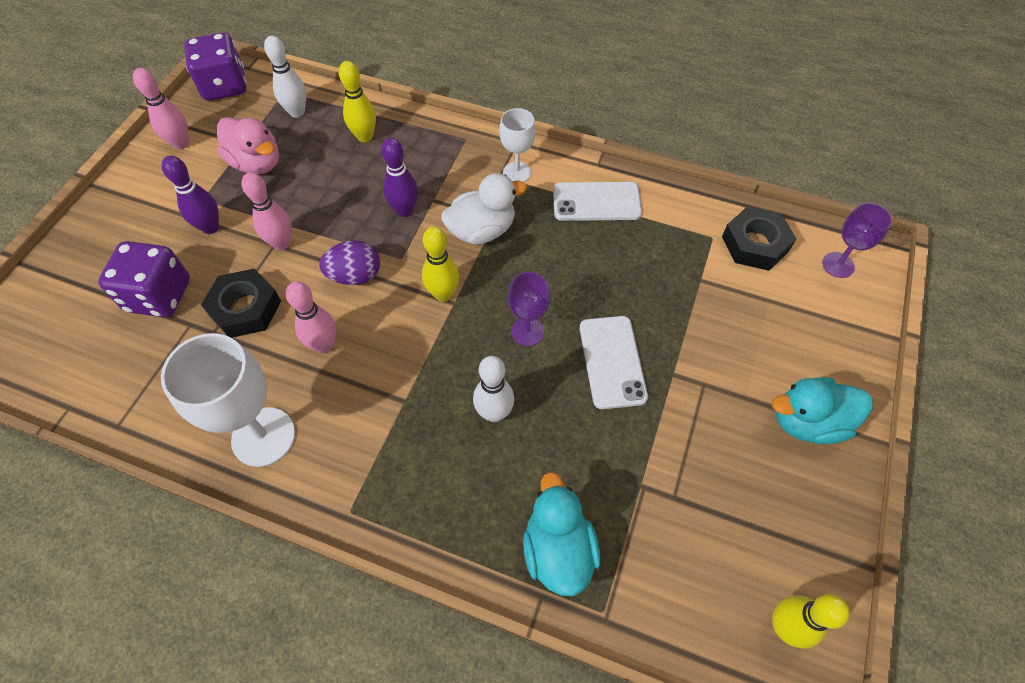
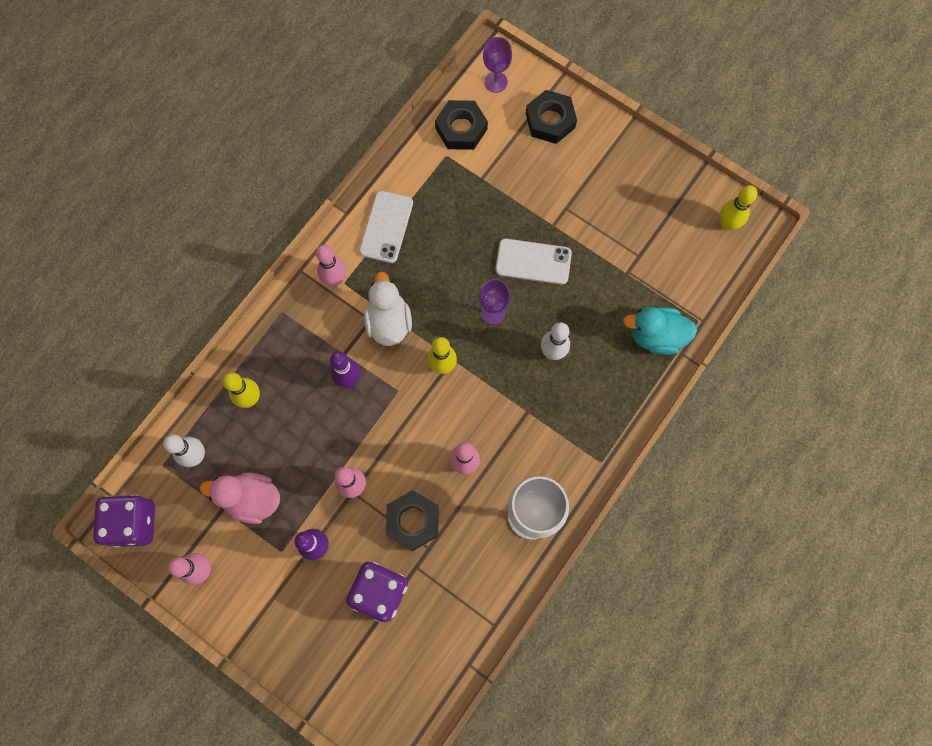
camera: 75 degrees left, 15 degrees up
(257, 163) = (252, 499): pink duck -> pink duck turned 135 degrees counterclockwise
(355, 276) = (405, 430): purple egg -> none
(517, 172) = (335, 279): white goblet -> pink bowling pin
(807, 422) = (608, 156): turquoise duck -> none
(820, 337) = (550, 121): none -> black nut

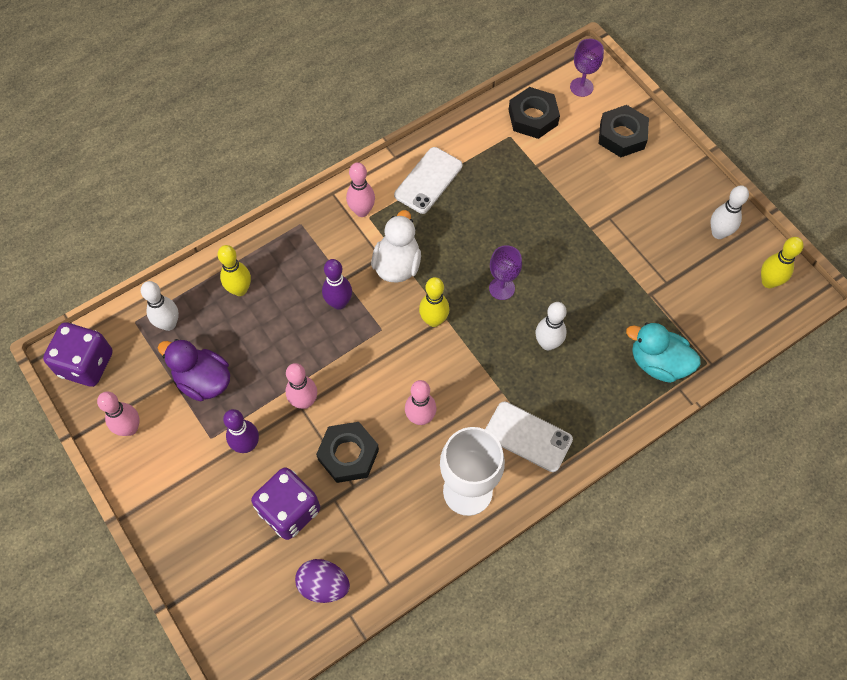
camera: 20 degrees right, 10 degrees down
(252, 499) = (203, 381): pink duck -> purple duck
(436, 647) = (324, 585): none -> purple egg
(533, 262) = (558, 255): white phone -> white phone (528, 437)
(668, 191) = (718, 233): none -> white bowling pin

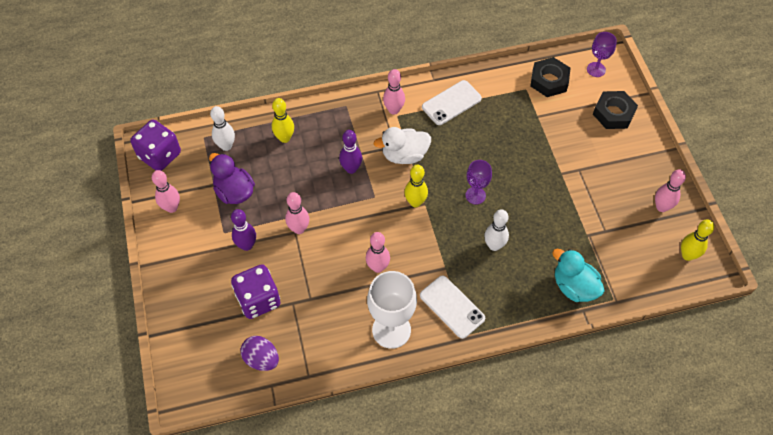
camera: 20 degrees right, 5 degrees down
(348, 455) = (315, 276): black nut -> none
(397, 265) = (404, 155): white duck -> white duck turned 135 degrees counterclockwise
(718, 233) = (661, 207): white bowling pin -> pink bowling pin

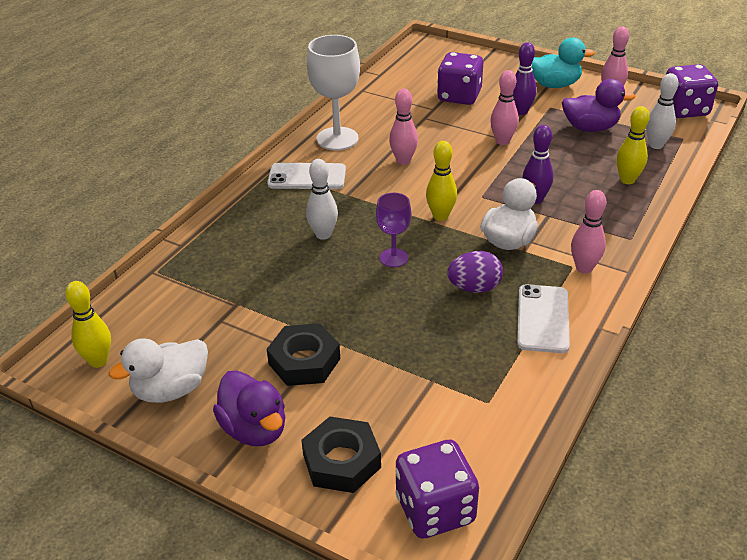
camera: 135 degrees right, 20 degrees down
(261, 359) = (406, 78): purple egg -> purple egg (474, 288)
(549, 81) = (475, 437): black nut -> black nut (304, 361)
(574, 286) = (208, 255): turquoise duck -> turquoise duck (554, 85)
(596, 69) = (435, 509): purple goblet -> purple dice
(638, 155) = (254, 429): none -> purple duck
(661, 207) = (171, 390): pink bowling pin -> white duck

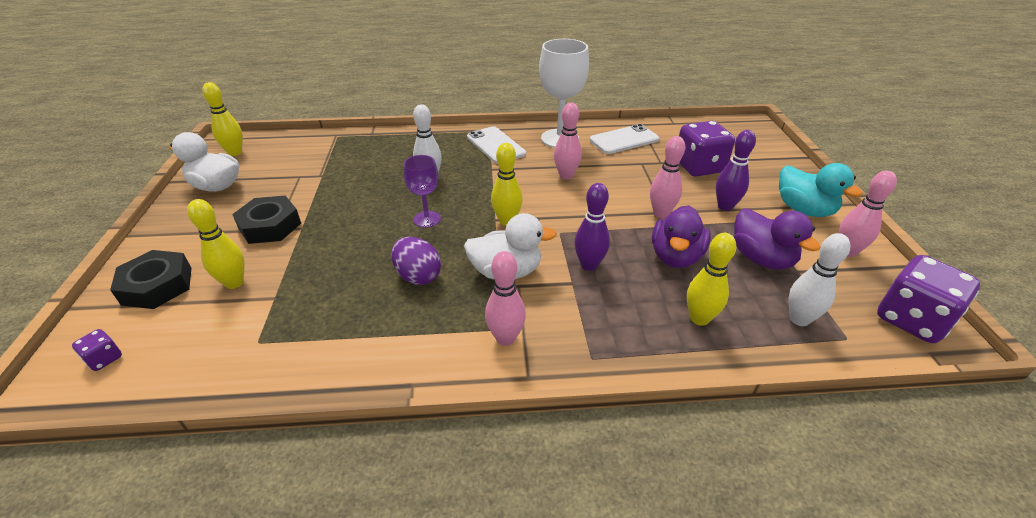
camera: 55 degrees right, 0 degrees up
(254, 429) = (185, 233): purple duck -> purple duck (675, 257)
(385, 403) = (234, 283): none -> yellow bowling pin
(435, 509) = (104, 359): purple dice -> purple dice, size x0.44
(543, 319) = (400, 336): white phone -> white phone (624, 140)

